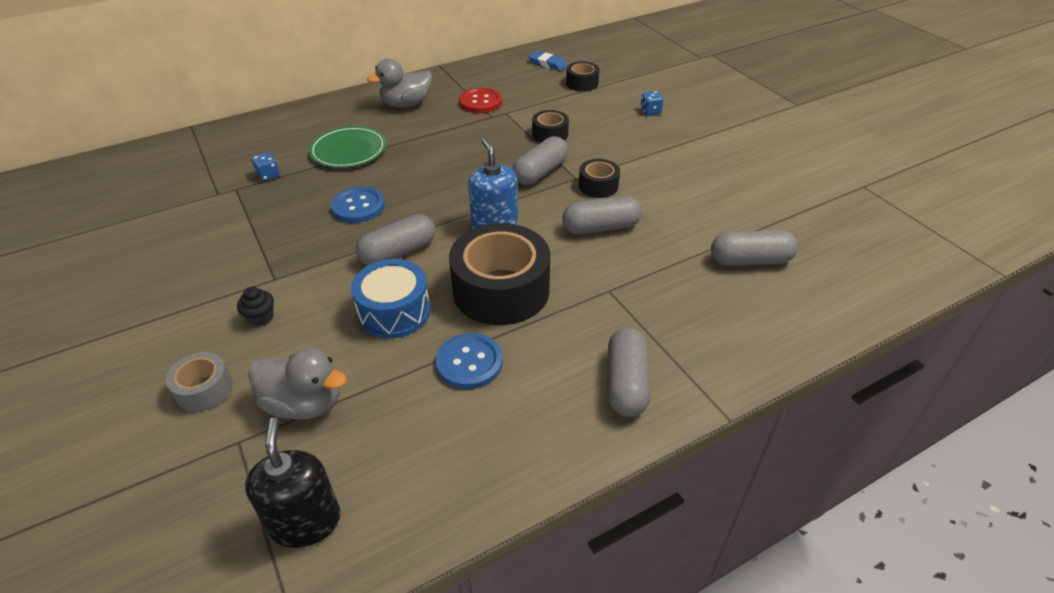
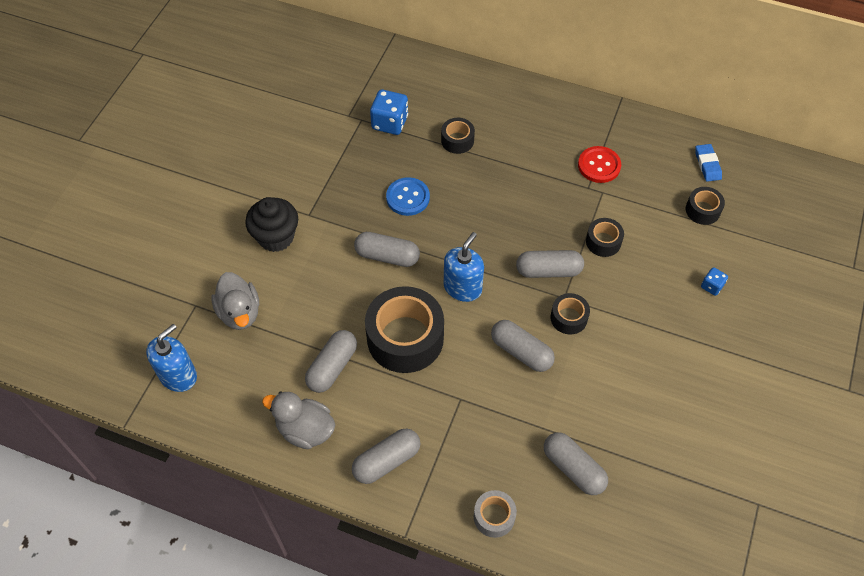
camera: 50 degrees right, 15 degrees up
(204, 389) = (211, 260): grey tape -> grey tape (494, 517)
(261, 318) = (276, 237): black cupcake -> black cupcake, size x2.07
(268, 175) = (390, 123): blue dice -> blue dice, size x1.86
(305, 522) = (178, 375): black soap dispenser -> blue soap dispenser
(348, 151) = (457, 140): green plate -> black tape
(394, 311) = (337, 297): blue drum -> none
(406, 104) = (546, 124): grey duck -> grey duck (305, 430)
(469, 362) = (332, 367): blue button -> grey capsule

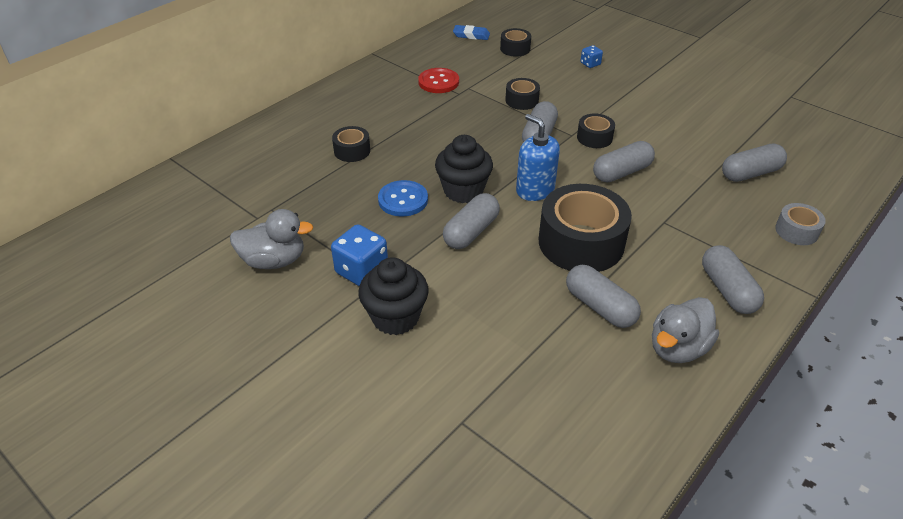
camera: 70 degrees left, 15 degrees down
(178, 375) = (568, 464): blue soap dispenser -> none
(239, 313) = (493, 376): grey duck -> grey duck (274, 260)
(390, 123) = (293, 189): blue dice -> blue dice (362, 271)
(438, 235) = (463, 191): none -> black cupcake

